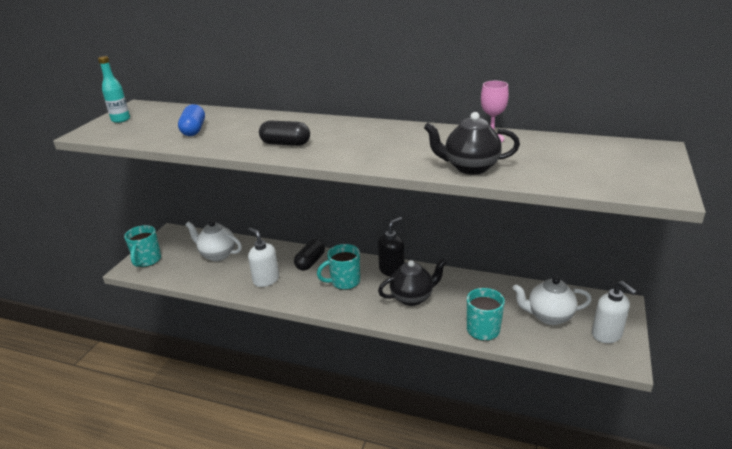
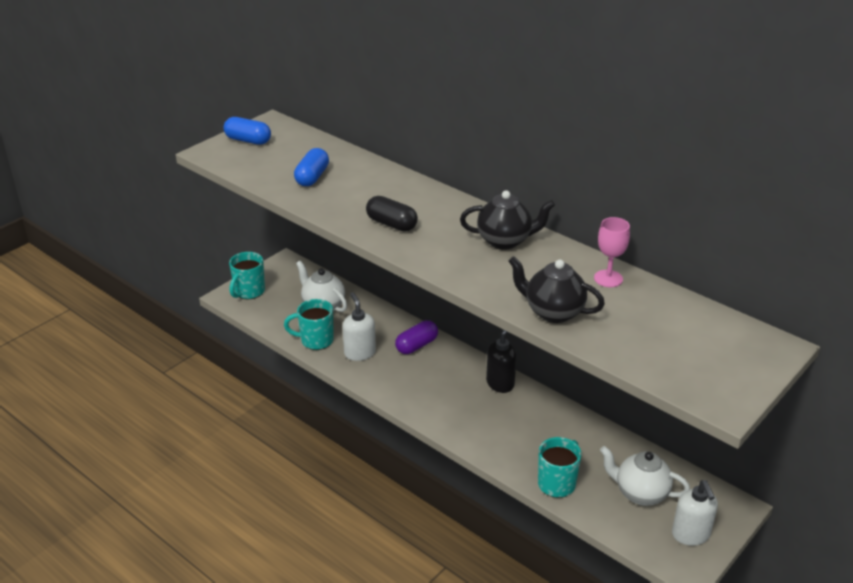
camera: 20 degrees right, 5 degrees up
(121, 120) = (248, 140): turquoise bottle -> blue capsule
(310, 262) = (416, 345): black capsule -> purple capsule
(344, 282) = (440, 381): turquoise mug -> turquoise mug (315, 340)
(412, 298) = (503, 423): black teapot -> black teapot (505, 241)

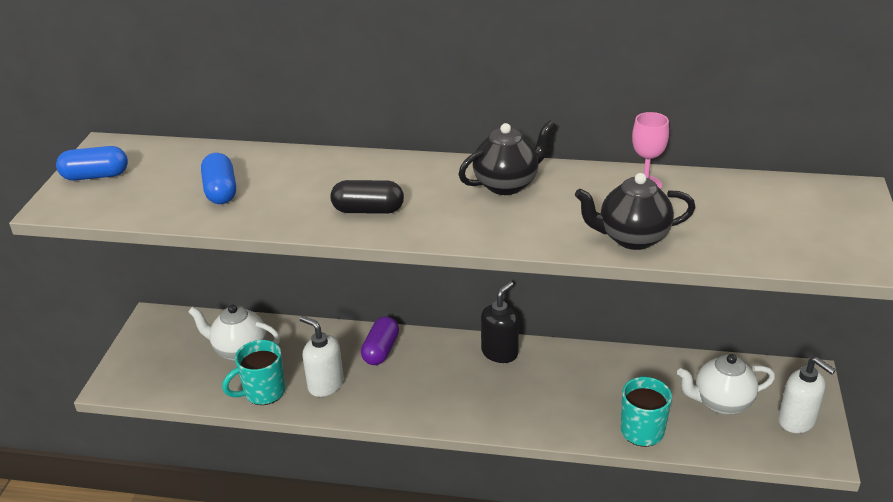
camera: 30 degrees left, 0 degrees up
(249, 292) = (134, 370): turquoise mug -> none

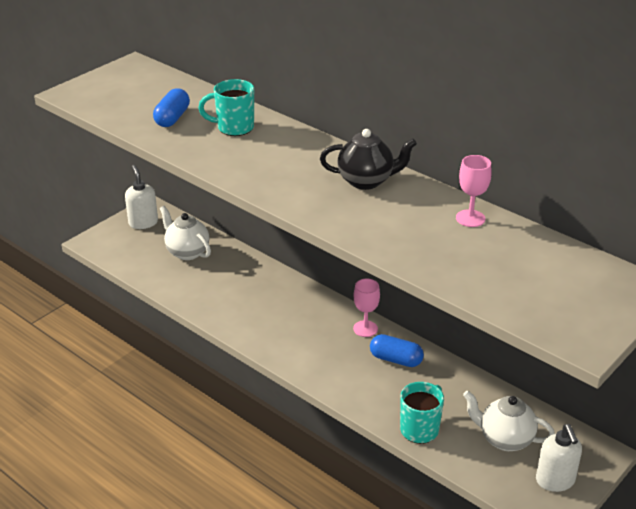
camera: 30 degrees right, 0 degrees up
(95, 176) = (109, 82): blue capsule -> blue capsule (396, 359)
(263, 392) = (178, 286): turquoise mug -> turquoise mug (234, 128)
(325, 384) = (223, 298): white soap dispenser -> white soap dispenser (143, 223)
(368, 210) = (251, 164): black capsule -> none
(381, 350) = (281, 291): purple capsule -> none
(500, 352) = (365, 329): black soap dispenser -> pink goblet
(632, 238) = (412, 252): black teapot -> none

